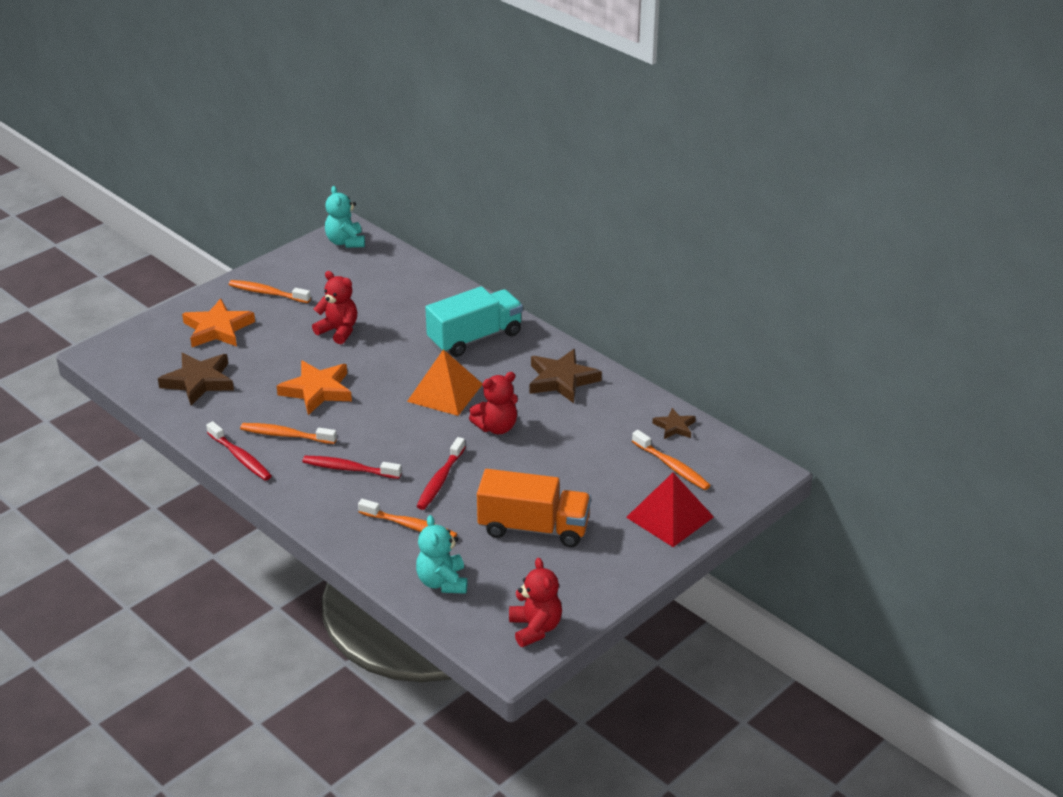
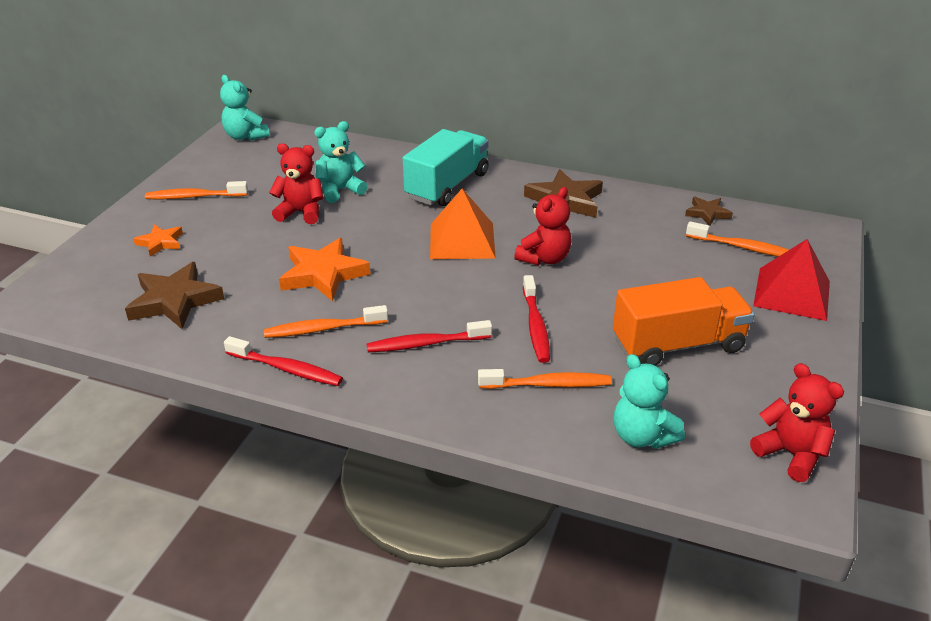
camera: 25 degrees left, 0 degrees up
(218, 329) = (160, 242): orange star -> orange star, size x0.56
(384, 318) = (340, 190): none -> turquoise teddy bear

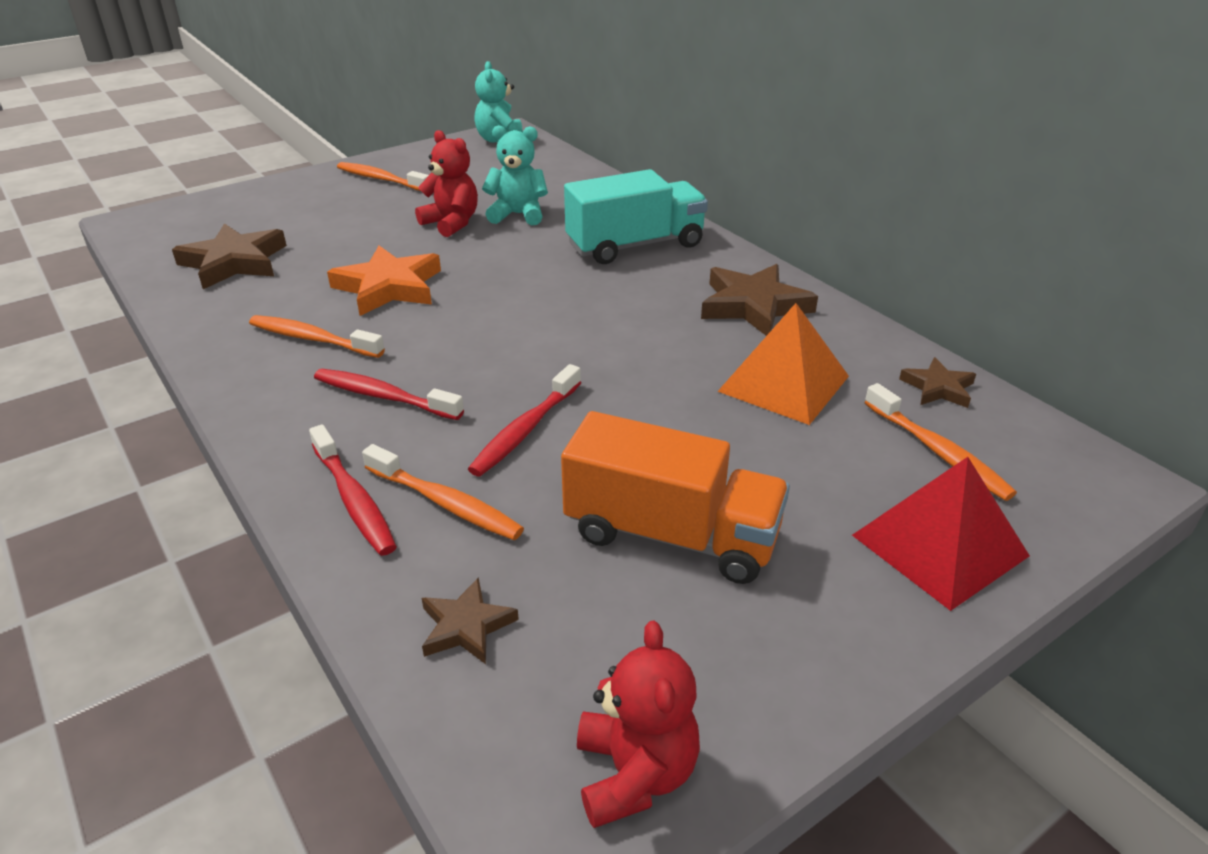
camera: 35 degrees right, 0 degrees up
(160, 242) = (297, 209): orange star -> none
(287, 369) = (227, 363): red toothbrush -> red toothbrush (354, 500)
(462, 240) = (573, 306): orange pyramid -> orange pyramid (784, 383)
(544, 258) = (640, 360): red teddy bear -> none
(642, 436) = (466, 626): turquoise teddy bear -> brown star

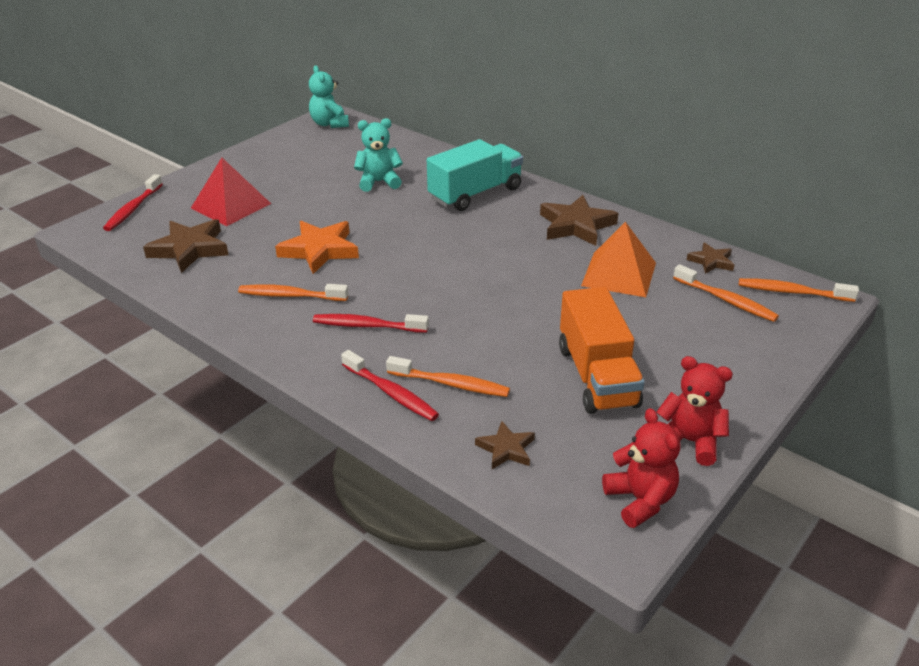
camera: 15 degrees left, 0 degrees up
(381, 179) = (257, 168): orange toothbrush -> orange toothbrush (791, 292)
(451, 223) = (334, 195): red teddy bear -> red teddy bear (689, 441)
(525, 430) = (473, 331): red toothbrush -> red toothbrush (133, 209)
(672, 535) = (597, 376): orange truck -> orange truck turned 75 degrees clockwise
(939, 545) = (747, 353): red pyramid -> red pyramid (231, 205)

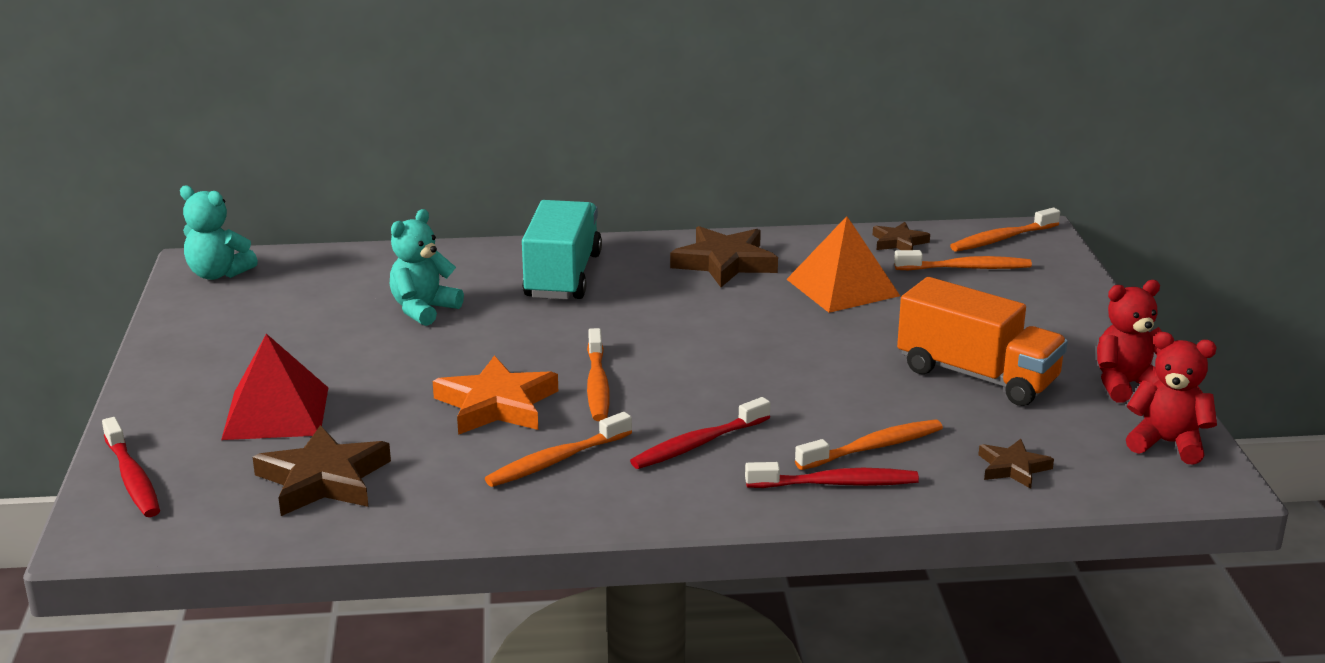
camera: 45 degrees left, 10 degrees down
(381, 264) = (597, 385): none -> orange toothbrush

